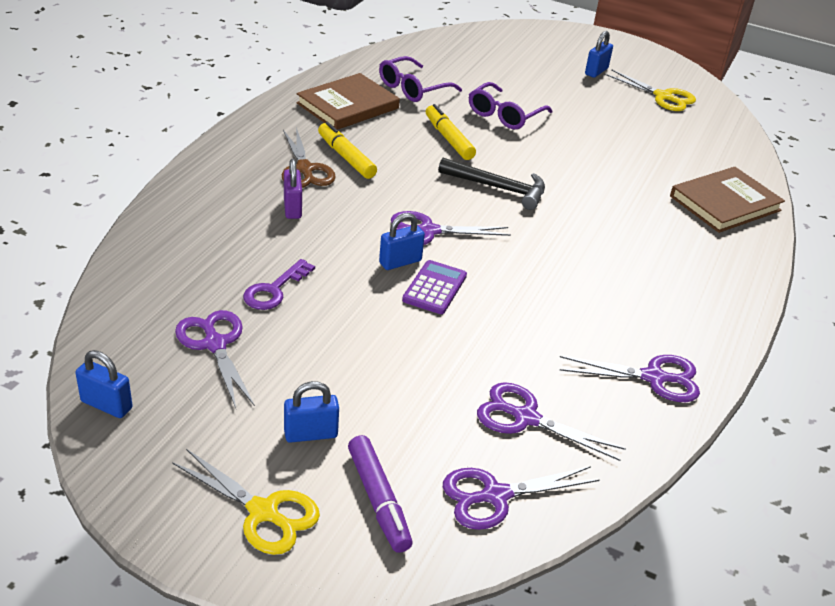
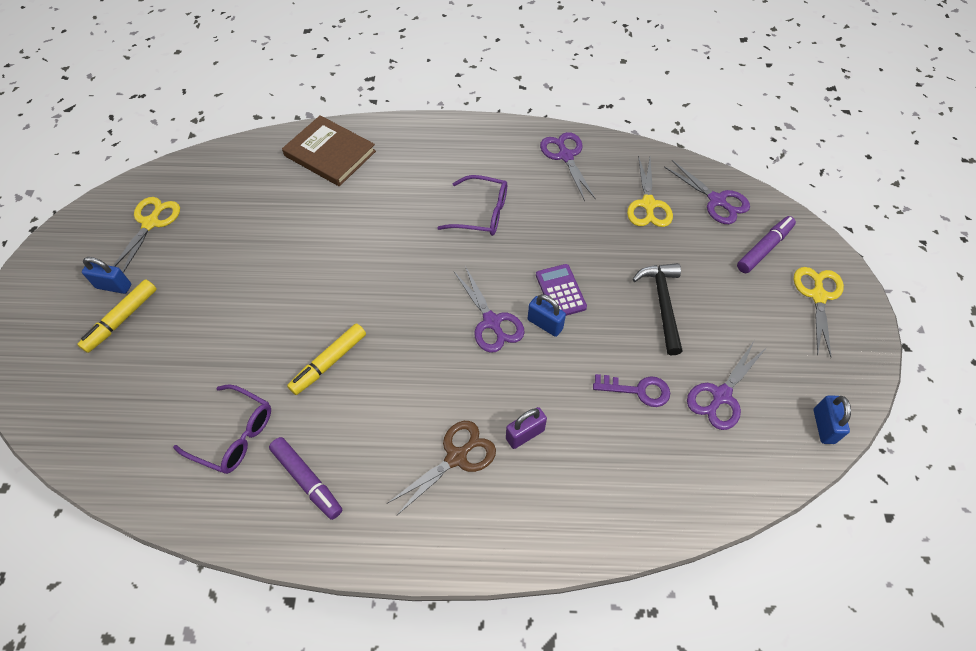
camera: 110 degrees left, 20 degrees up
(311, 434) = (748, 300): blue padlock -> none
(346, 157) = (413, 432): yellow marker -> yellow marker (121, 319)
(347, 106) = (307, 480): brown book -> purple marker
(434, 288) = (560, 291): purple calculator -> purple calculator turned 75 degrees clockwise
(498, 188) = (395, 297): black hammer -> black hammer (662, 304)
(504, 115) = (255, 334): purple glasses -> purple glasses (481, 213)
(525, 418) = (648, 204): purple scissors -> yellow scissors

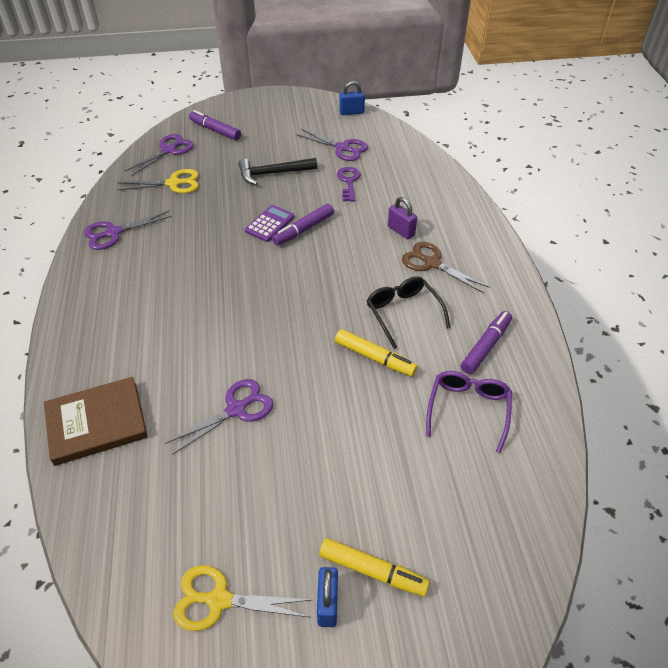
camera: 100 degrees left, 10 degrees down
(330, 153) = (97, 423): brown book -> brown book turned 45 degrees clockwise
(382, 404) = (403, 313): none -> black glasses
(481, 213) = (187, 280): purple glasses -> none
(492, 322) = (308, 259): purple scissors -> purple scissors (236, 409)
(545, 324) = (303, 229): blue padlock -> purple marker
(560, 291) = (270, 224): purple calculator -> purple calculator turned 150 degrees clockwise
(818, 296) = (254, 110): yellow scissors -> none

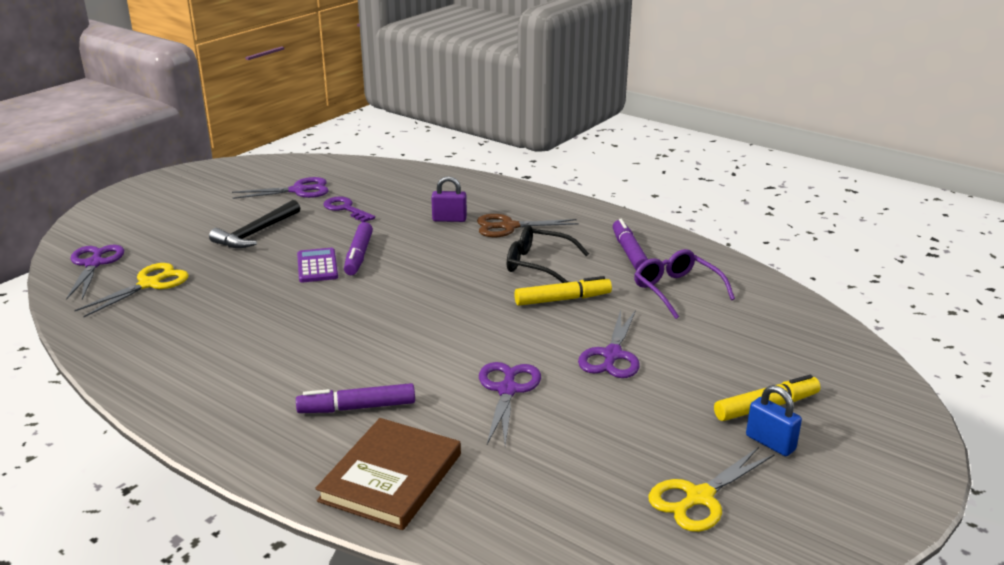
camera: 45 degrees left, 20 degrees down
(113, 233) = (143, 349): purple scissors -> purple scissors (612, 355)
(215, 130) = (127, 229): purple marker -> purple marker (357, 407)
(351, 112) = (264, 164): blue padlock -> none

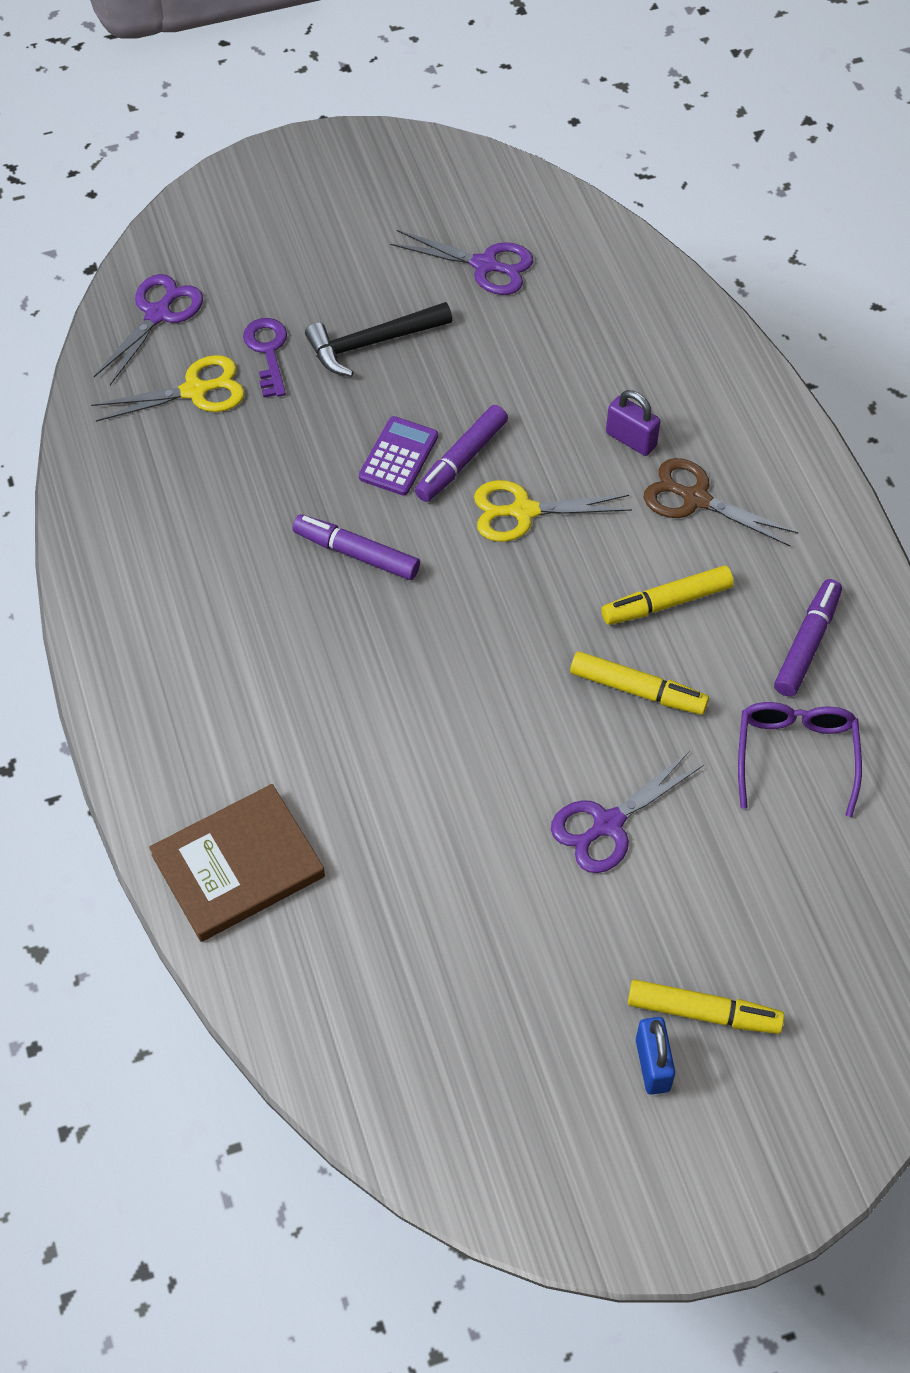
camera: 35 degrees right, 30 degrees up
(346, 209) = (515, 344): purple key -> purple key (268, 352)
(357, 407) = (274, 742): purple marker -> purple marker (356, 553)
(507, 390) = (445, 810): purple scissors -> none
(538, 264) = (666, 602): black glasses -> yellow marker
(699, 497) = (506, 1085): yellow scissors -> yellow scissors (523, 511)

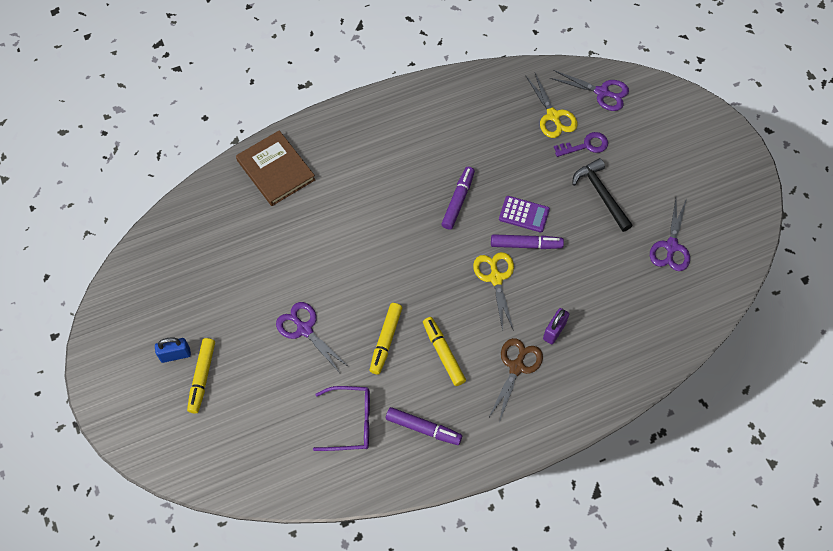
camera: 85 degrees right, 5 degrees up
(461, 460) = (526, 245): purple marker -> purple marker turned 150 degrees clockwise

